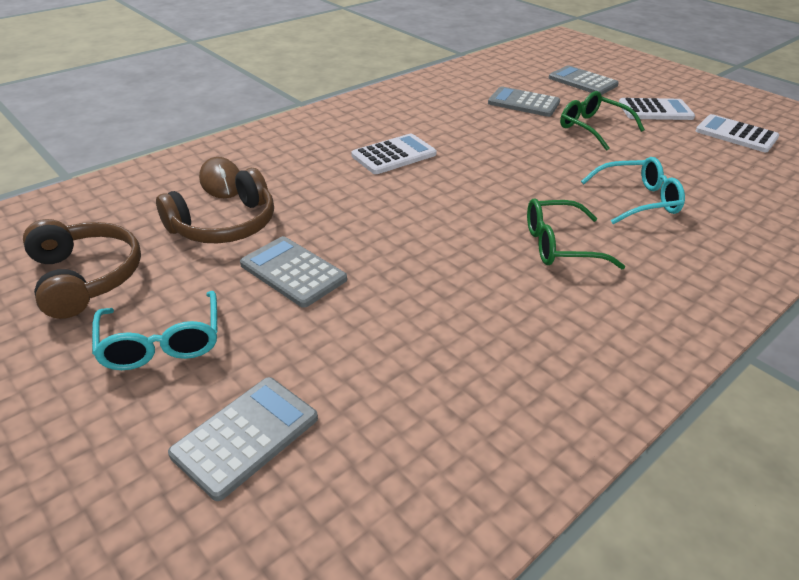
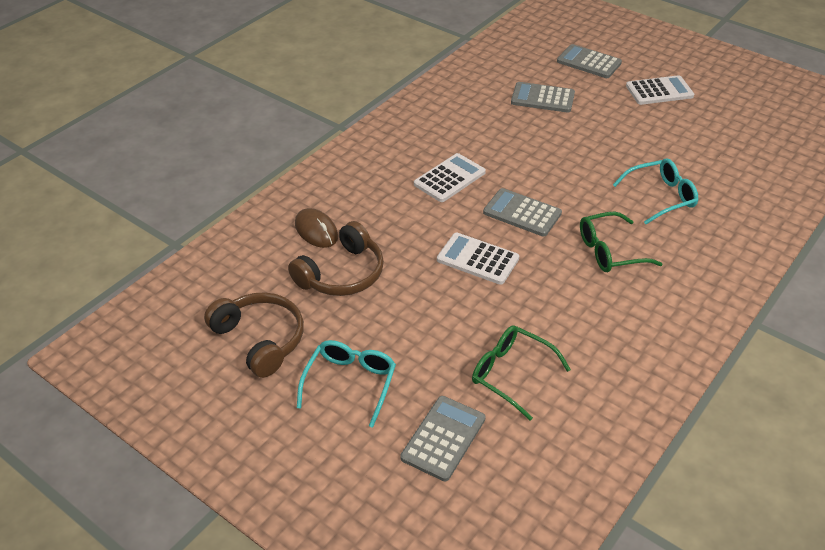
camera: 10 degrees left, 5 degrees up
(162, 343) = (350, 383): turquoise glasses -> turquoise glasses turned 135 degrees counterclockwise
(293, 272) = (417, 308): grey calculator -> grey calculator (522, 213)
(592, 128) = (609, 121): green glasses -> green glasses (511, 374)
(736, 134) = (730, 111): white calculator -> white calculator (477, 259)

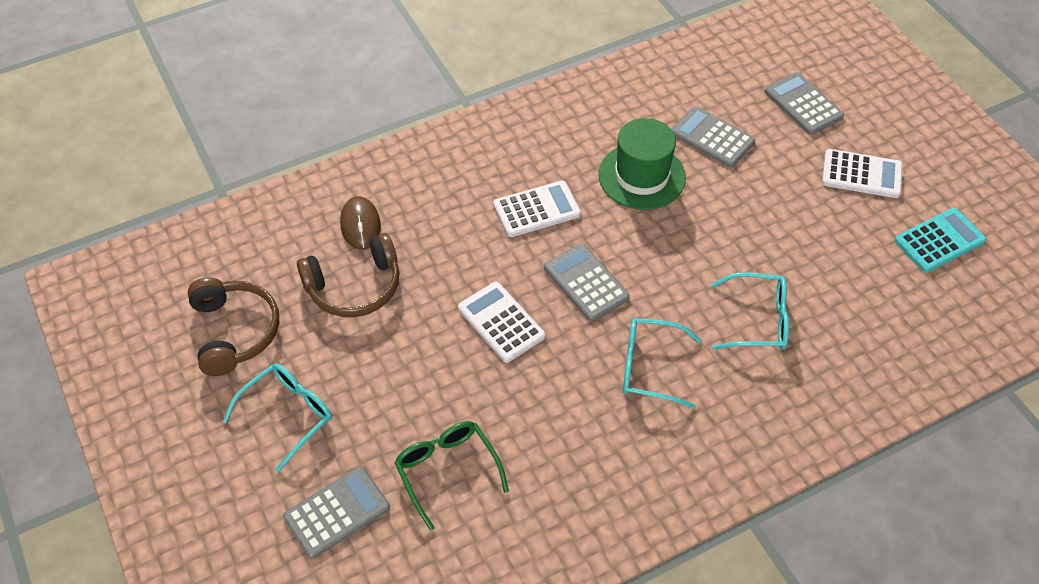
camera: 25 degrees right, 10 degrees up
(511, 135) = (641, 176): none -> green hat
(609, 251) = (649, 367): green glasses -> turquoise glasses
(739, 114) = (939, 241): none -> turquoise calculator

